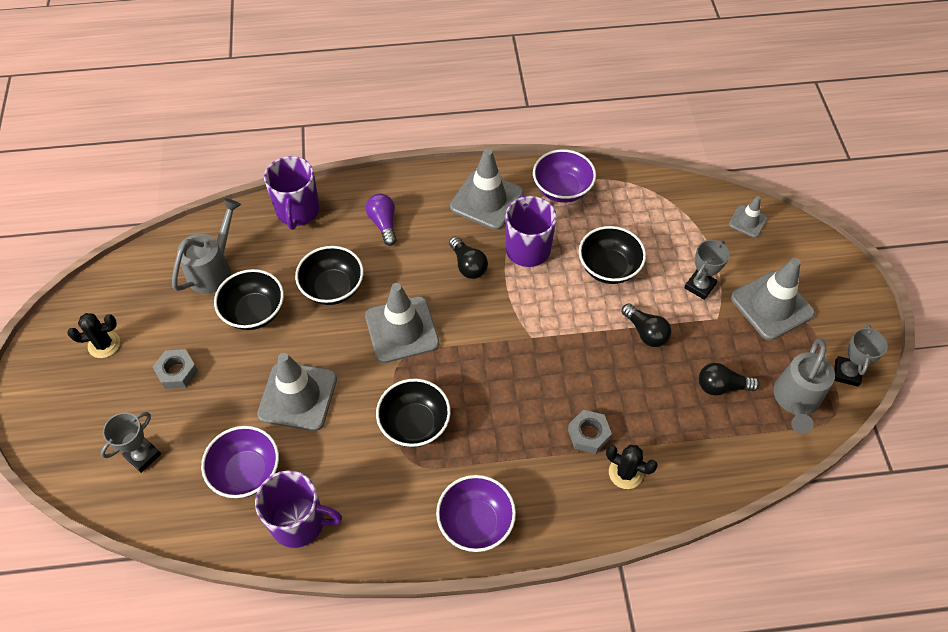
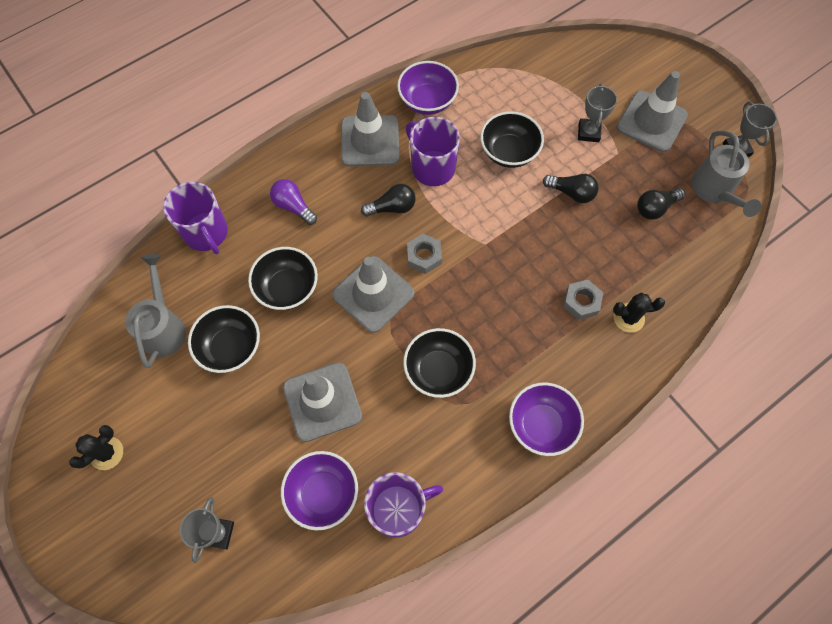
camera: 30 degrees left, 10 degrees up
(177, 372) = (196, 440): grey nut -> grey nut (424, 256)
(468, 265) = (392, 207): black light bulb -> black light bulb turned 45 degrees counterclockwise
(748, 221) = (591, 59): grey traffic cone -> none

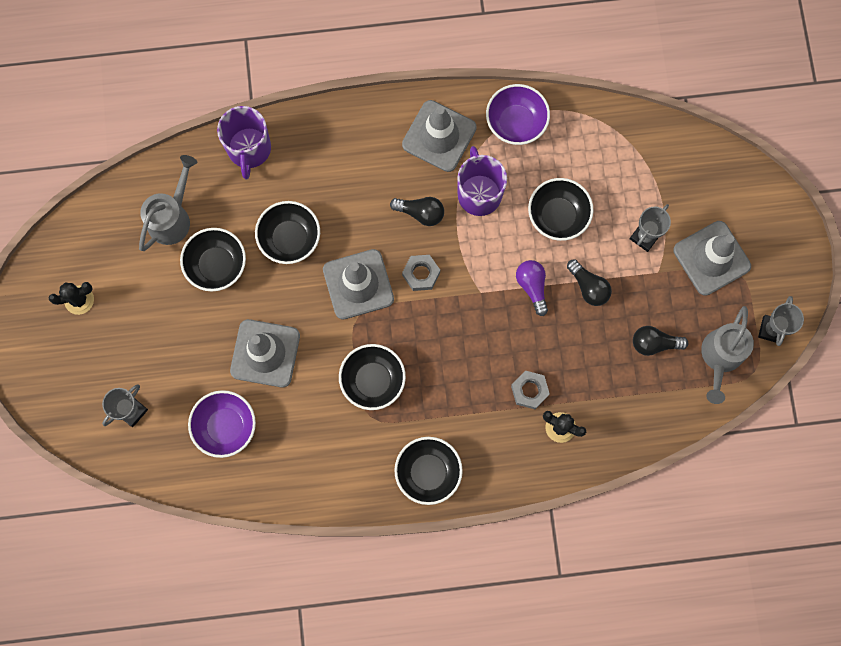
camera: 30 degrees right, 10 degrees up
(293, 206) = (336, 164): purple light bulb -> purple light bulb (532, 287)
(398, 509) = (276, 472): purple mug -> none
(541, 424) = (428, 472): purple bowl -> black bowl

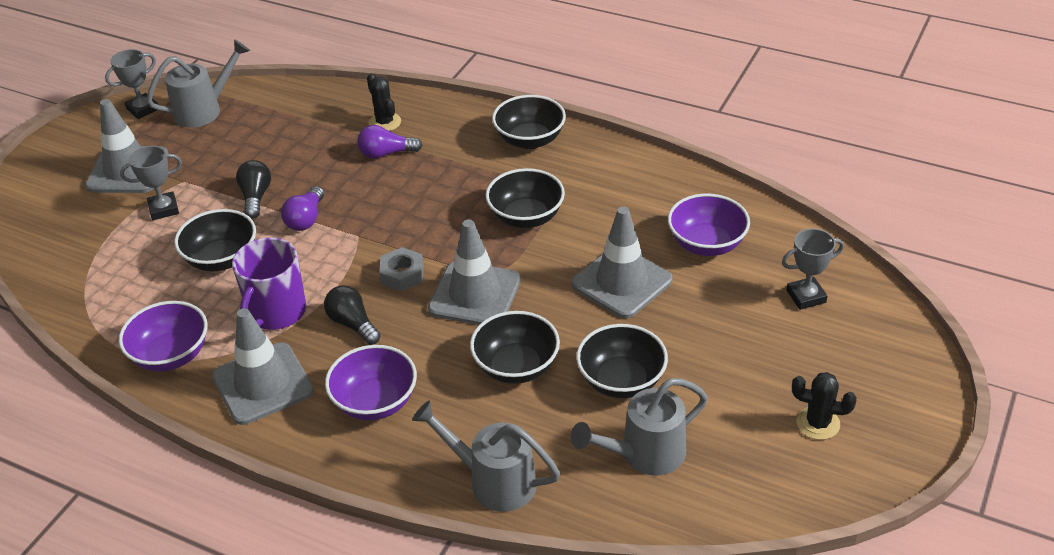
camera: 145 degrees left, 35 degrees down
(249, 149) = (493, 481): purple mug -> grey watering can
(358, 162) = (375, 402): none -> purple bowl
(529, 390) = (386, 153): grey nut -> purple light bulb
(654, 343) = (245, 139): black light bulb -> none

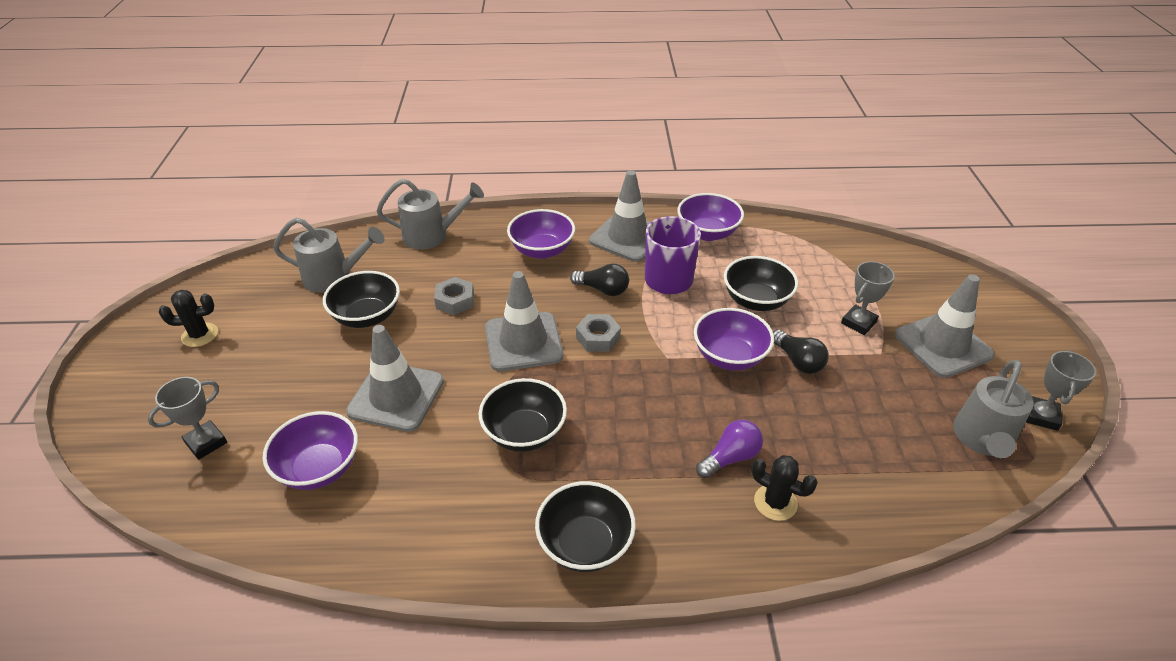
camera: 150 degrees right, 0 degrees up
(306, 219) = (729, 357): purple light bulb -> purple bowl
(516, 367) = (455, 301): black bowl -> grey nut
(644, 454) = (334, 277): grey watering can -> grey watering can turned 60 degrees clockwise

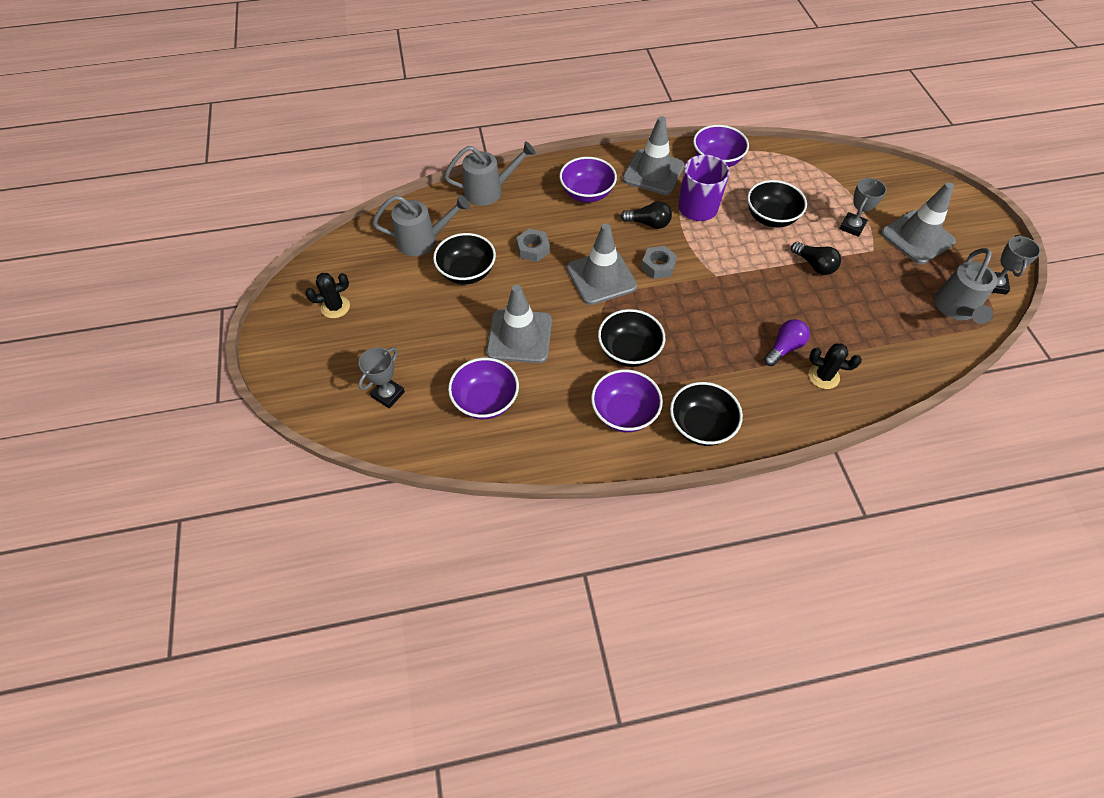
camera: 10 degrees left, 15 degrees up
(729, 357) = (762, 268): purple bowl -> purple bowl (624, 413)

